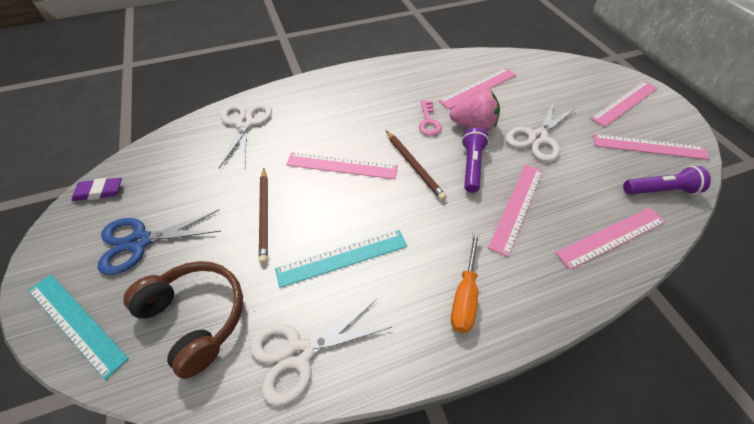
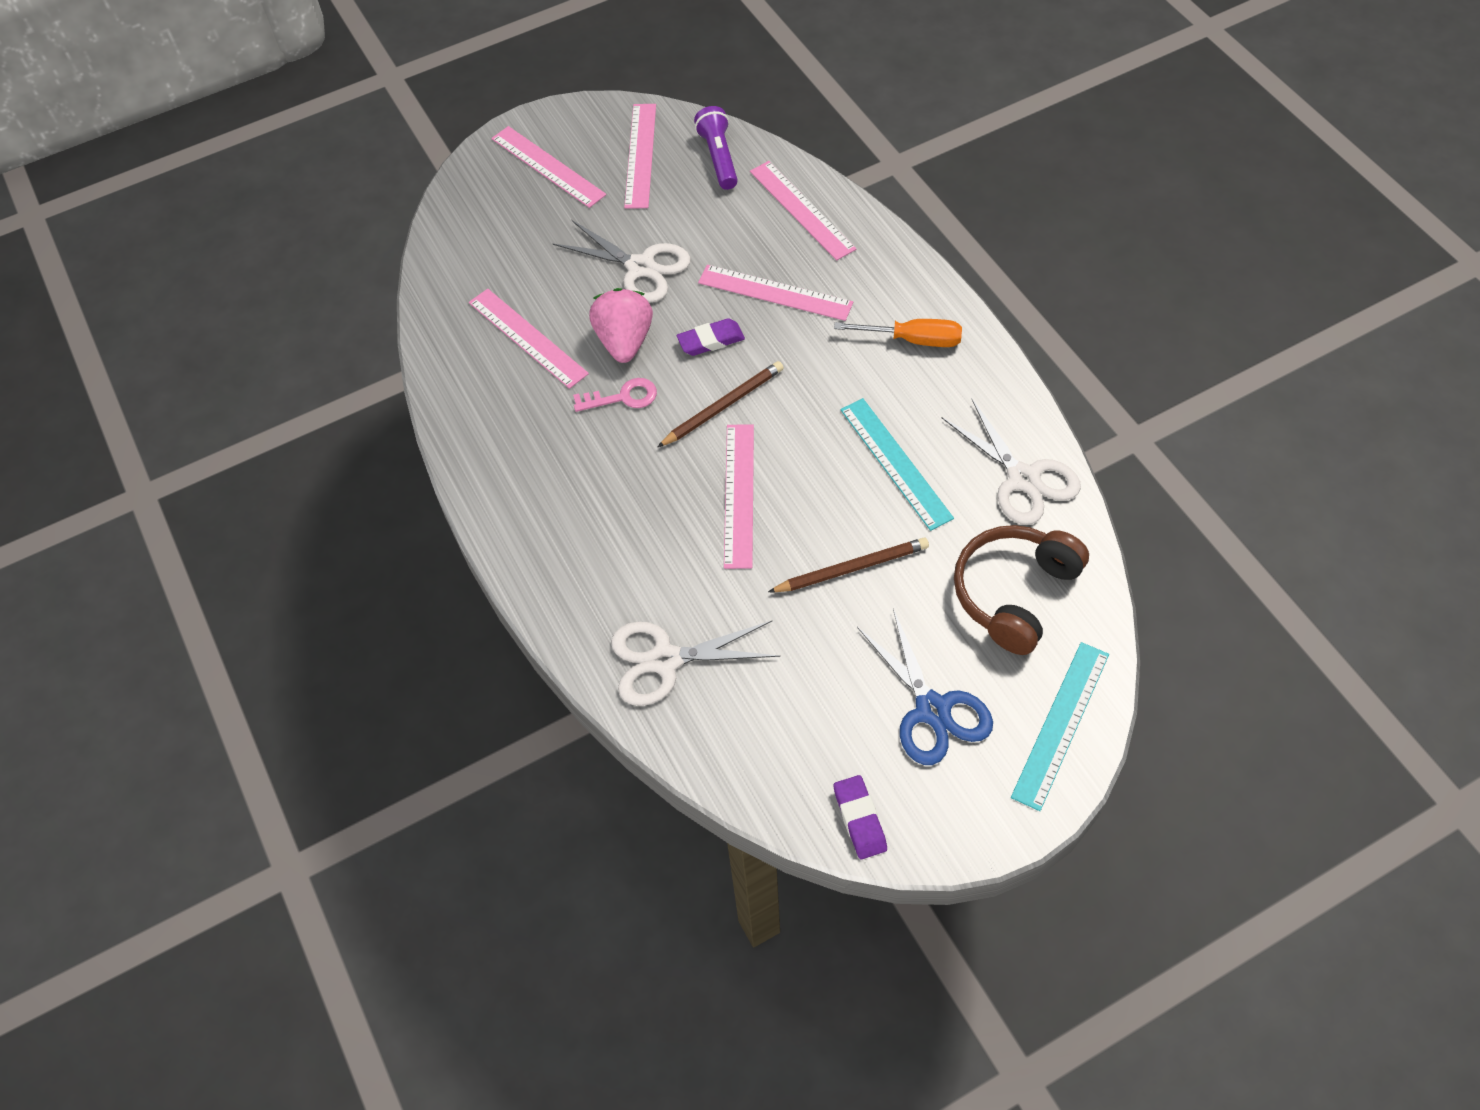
camera: 95 degrees left, 5 degrees up
(471, 166) = (711, 340): purple flashlight -> purple eraser

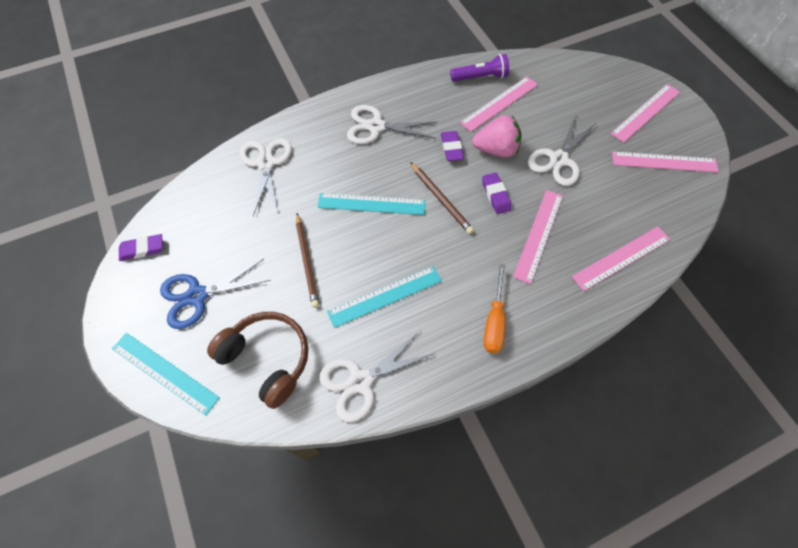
camera: 90 degrees right, 5 degrees up
(578, 504) = (376, 126): none -> white scissors
(623, 397) = (451, 148): pink key -> purple eraser
(719, 158) = (669, 208): purple flashlight -> purple flashlight (480, 77)
(739, 495) = (371, 204): pink ruler -> turquoise ruler

